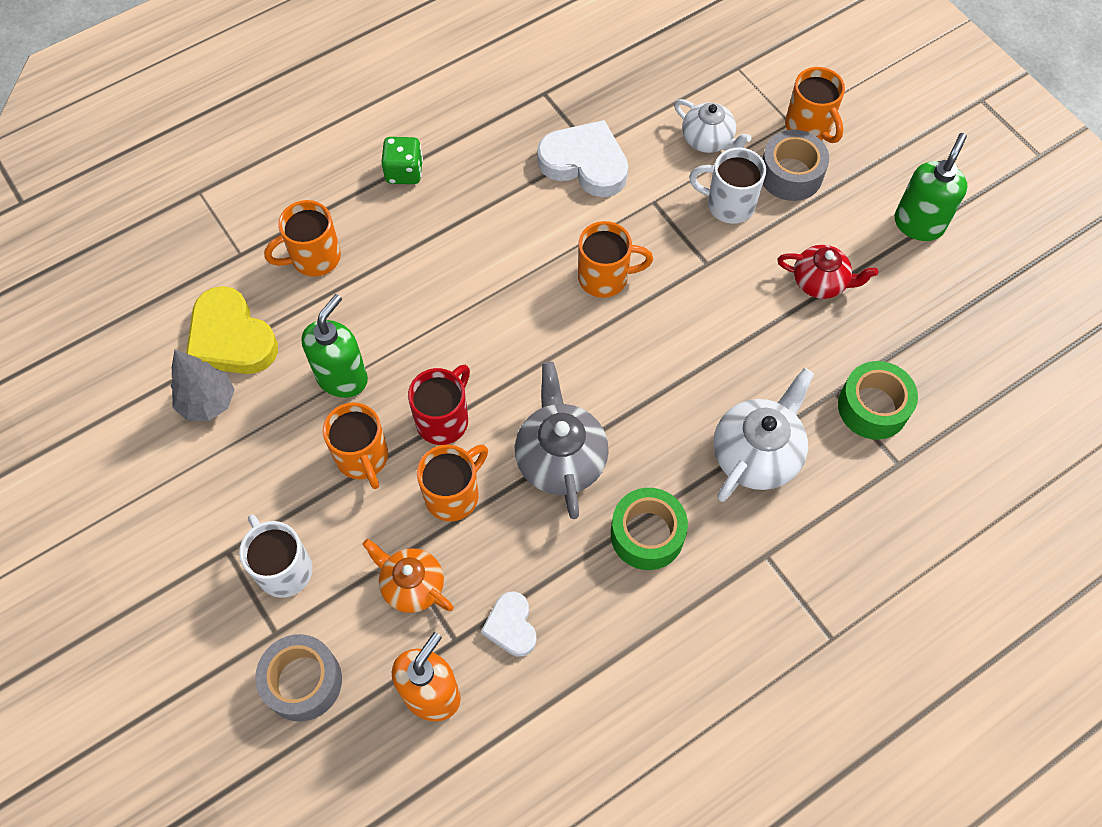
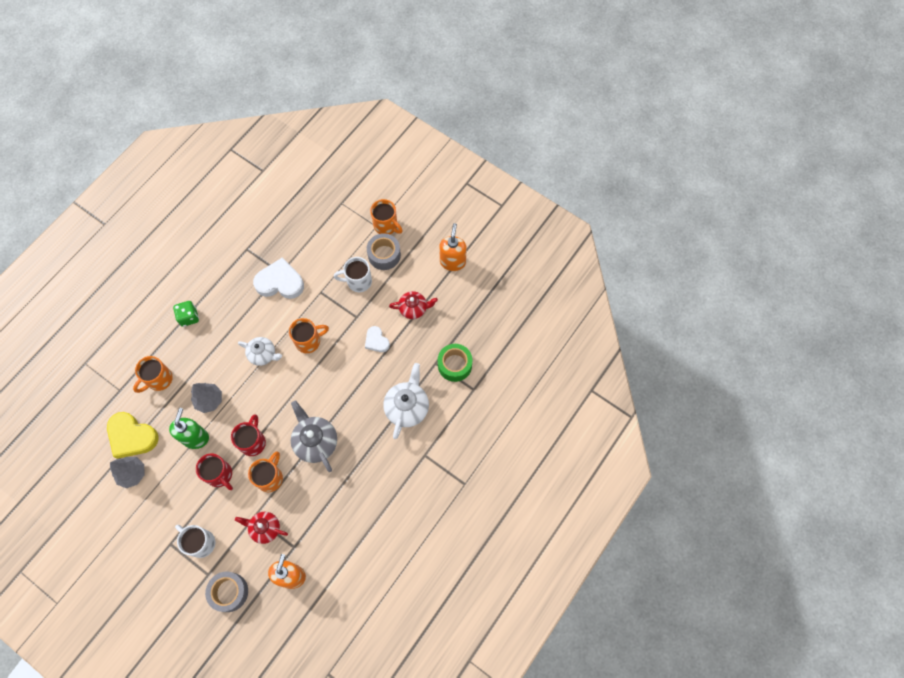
camera: 20 degrees left, 5 degrees up
(363, 458) = (220, 475): orange mug -> red mug
(390, 321) = (209, 400): none -> grey tree
(412, 585) = (265, 528): orange teapot -> red teapot
(511, 626) = (318, 531): white heart -> white heart (376, 341)
(647, 534) = (367, 464): green tape -> none
(708, 140) = (338, 249): white teapot -> white teapot (263, 354)
(918, 224) = (452, 262): green soap dispenser -> orange soap dispenser

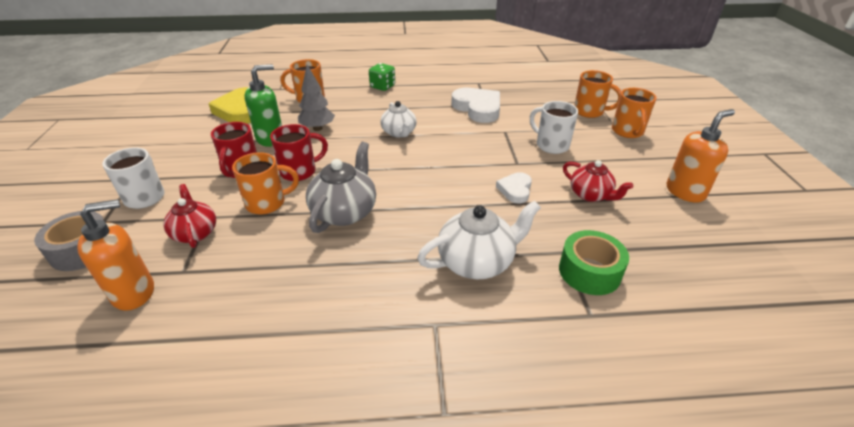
camera: 50 degrees right, 30 degrees down
(132, 474) = (201, 126): grey tree -> none
(309, 341) = (449, 149): orange mug -> orange mug (590, 112)
(384, 255) = (602, 145): grey tape -> none

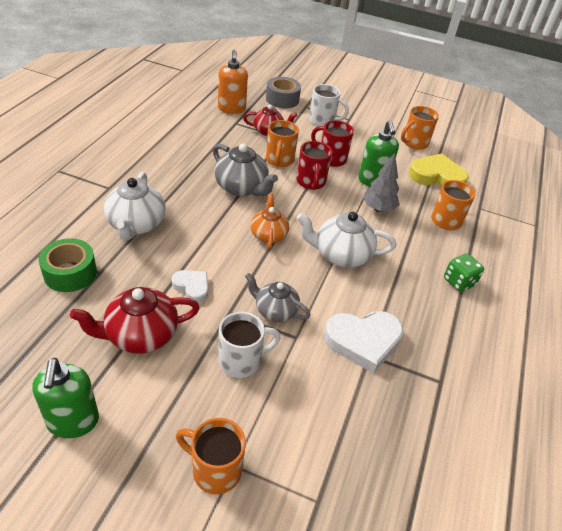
camera: 110 degrees right, 5 degrees up
(399, 132) = (341, 255): white teapot -> white teapot, size x1.51
(408, 172) = (268, 235): none -> orange teapot
(492, 145) = (275, 311): none -> grey teapot
(590, 112) = (291, 464): orange mug -> orange mug (414, 143)
(590, 195) = (140, 335): red teapot -> red teapot, size x1.51
(685, 192) = (73, 422): orange soap dispenser -> green soap dispenser

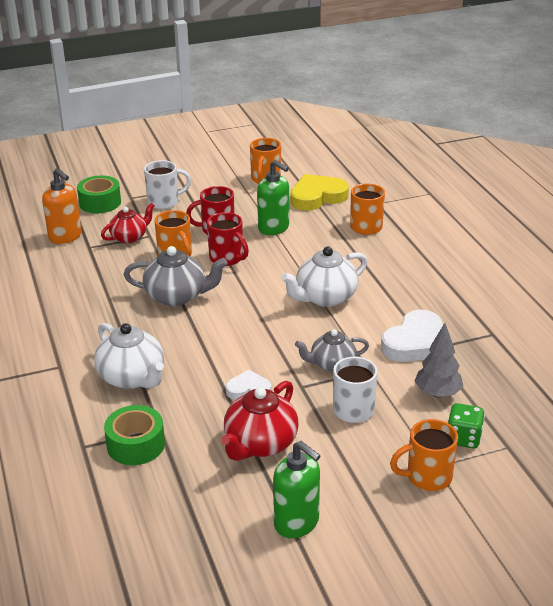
camera: 35 degrees left, 10 degrees down
(268, 235) = (251, 317): orange teapot -> none
(282, 99) = (100, 203): grey tape -> green tape
(378, 209) = (306, 247): grey tree -> grey tree (437, 393)
(459, 282) = (427, 264): green dice -> green dice (463, 438)

